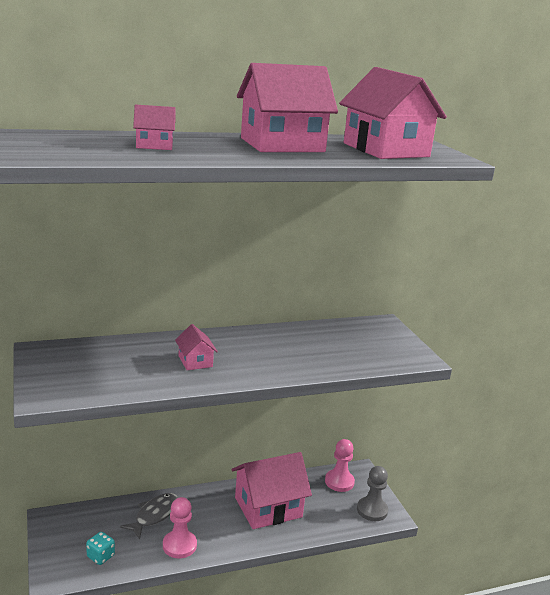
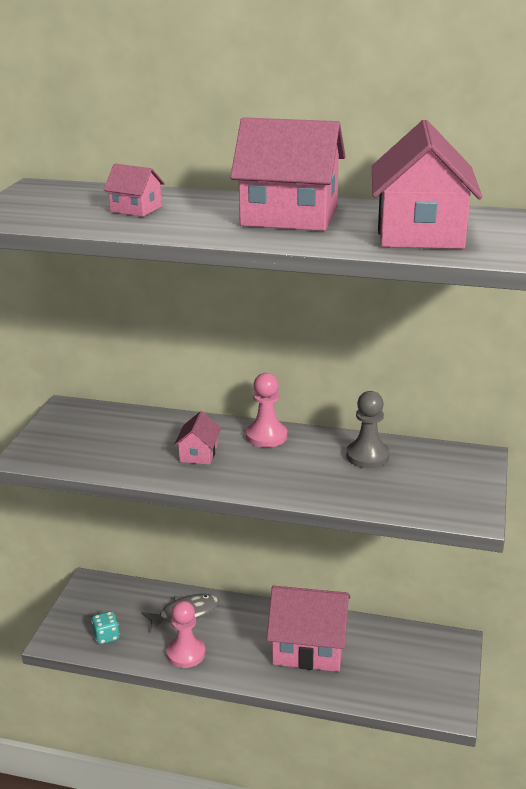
camera: 35 degrees right, 5 degrees up
(339, 482) = (418, 647): pink pawn -> pink pawn (266, 436)
(372, 510) = (431, 694): grey pawn -> grey pawn (367, 456)

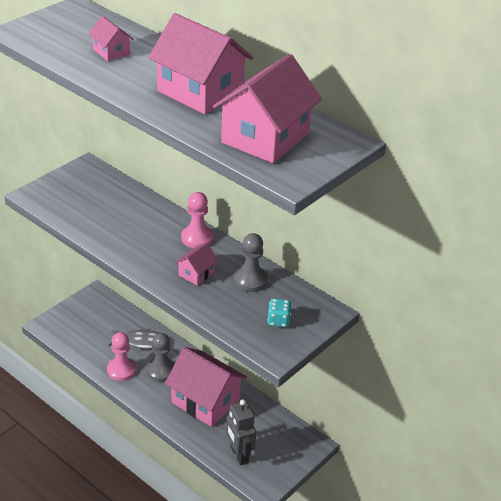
camera: 25 degrees right, 10 degrees up
(106, 636) = (80, 336): turquoise dice -> turquoise dice (278, 321)
(198, 454) = (140, 235): pink house -> pink house (196, 273)
(232, 635) = (161, 371): none -> grey pawn
(394, 688) = (239, 455): none -> grey robot

